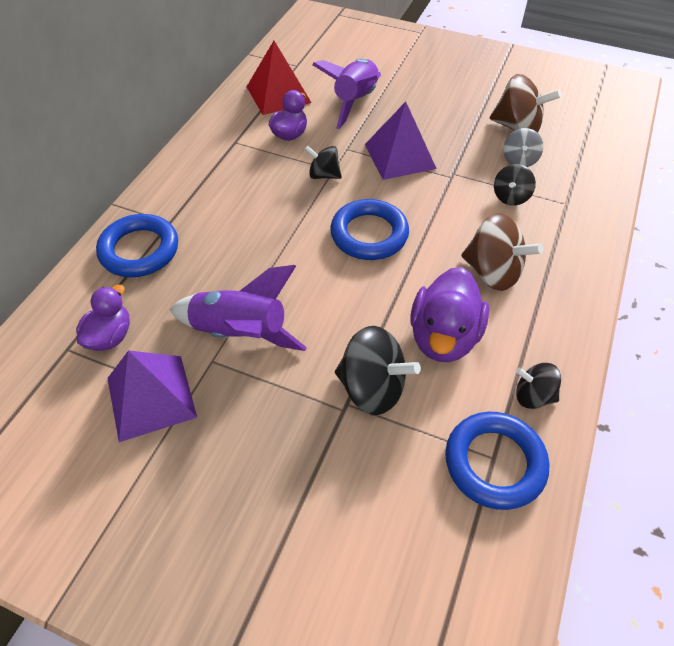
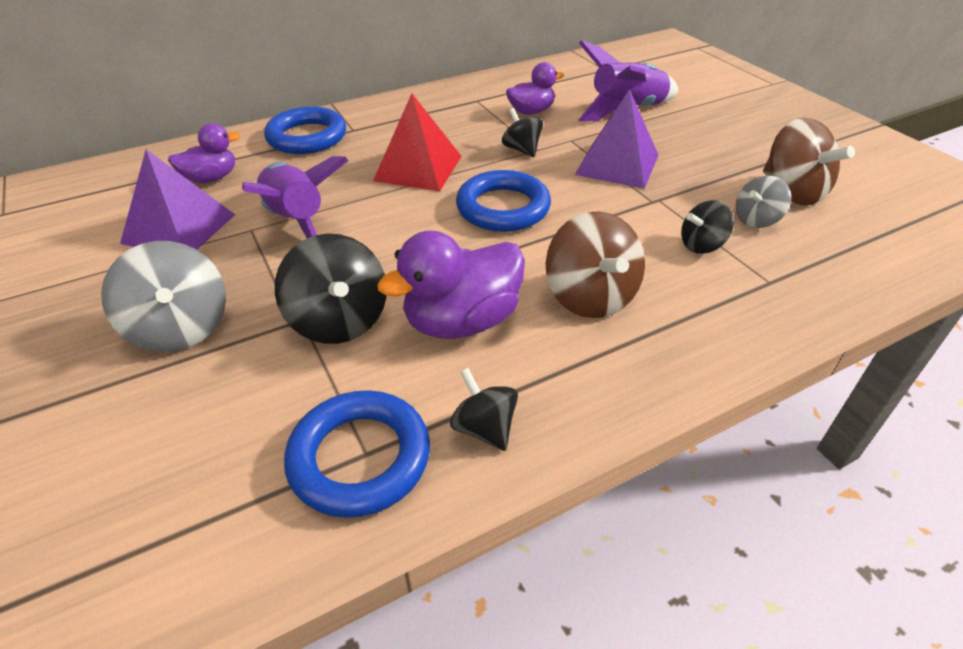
camera: 40 degrees right, 10 degrees down
(274, 469) = (181, 328): none -> grey spinning top
(278, 94) = (559, 83): red pyramid -> red pyramid (418, 168)

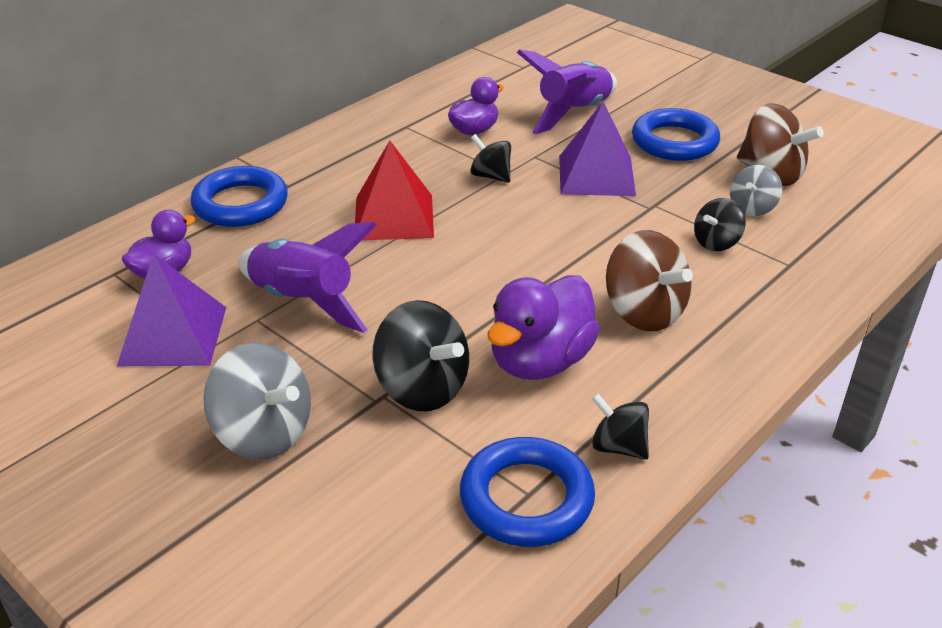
camera: 20 degrees left, 5 degrees down
(503, 208) = (510, 243): blue ring -> blue ring (674, 142)

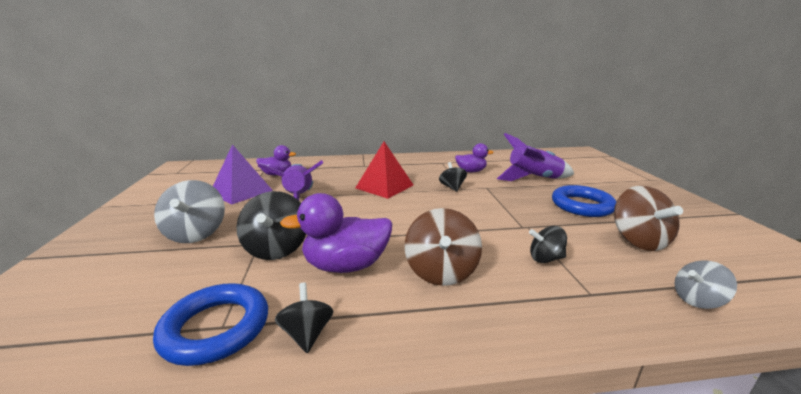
camera: 40 degrees right, 15 degrees down
(240, 204) = (338, 165): blue ring -> none
(596, 175) = (509, 204): purple pyramid -> none
(752, 208) = (599, 252): grey spinning top -> grey spinning top (697, 300)

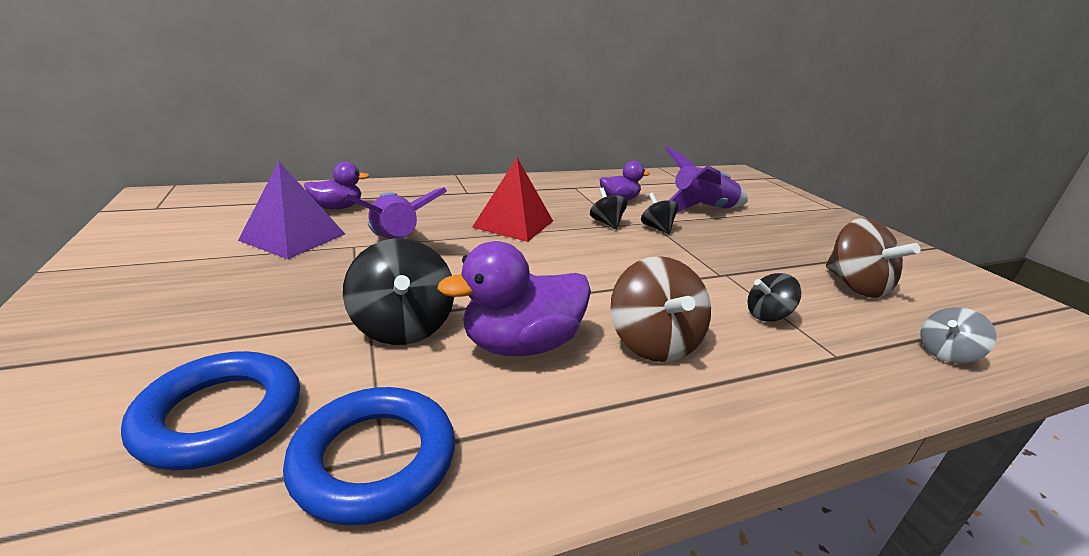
camera: 15 degrees left, 5 degrees up
(196, 234) = (254, 310): grey spinning top -> none
(307, 334) = (519, 450): black spinning top -> black spinning top (656, 228)
(582, 205) = (774, 243): blue ring -> blue ring (221, 416)

